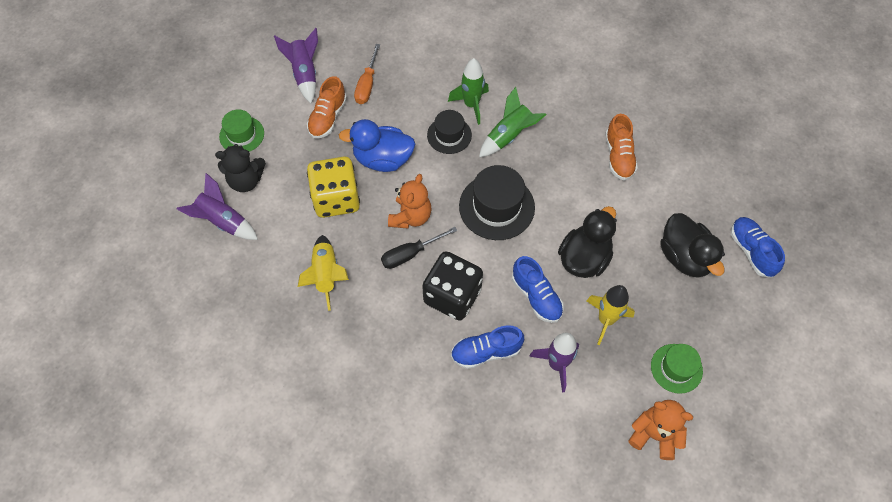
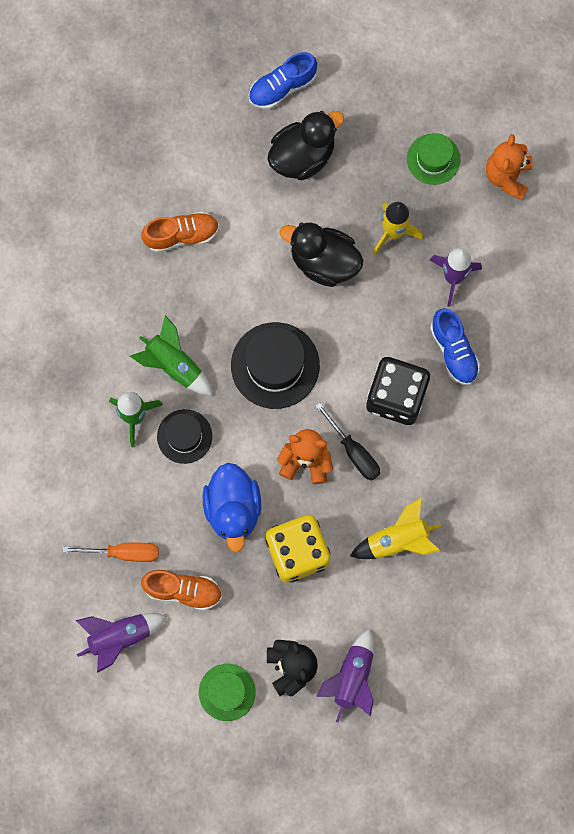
camera: 100 degrees left, 15 degrees up
(536, 296) = (379, 307): blue shoe -> none

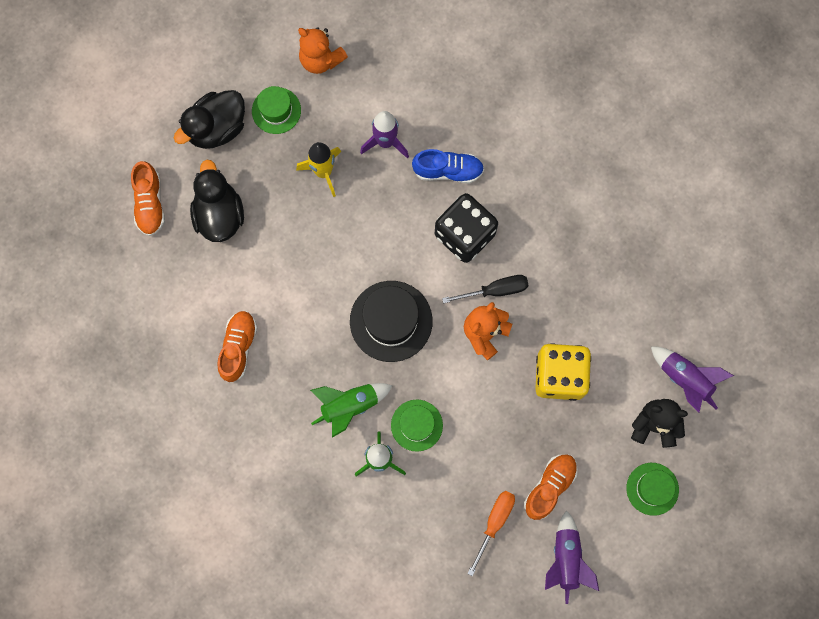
camera: 65 degrees left, 0 degrees up
(184, 436) = (416, 425): black hat -> green hat
(233, 509) = (498, 413): blue duck -> none
(282, 87) = (150, 203): blue shoe -> orange shoe
(324, 262) = (320, 240): black duck -> black duck (217, 128)
(398, 540) = (586, 289): yellow rocket -> none

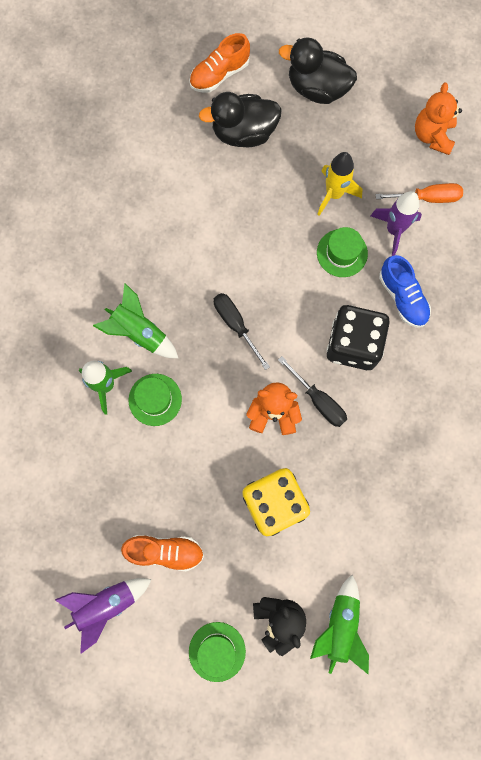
camera: 60 degrees right, 0 degrees up
(219, 215) = (243, 133): black duck -> black duck turned 150 degrees counterclockwise
(238, 347) = (138, 213): orange shoe -> none
(276, 110) = (363, 126): green hat -> green hat (342, 253)
(391, 321) = (235, 325): black hat -> black screwdriver
(494, 523) = (104, 518): orange screwdriver -> orange screwdriver (427, 198)
(685, 379) = (340, 625): purple rocket -> green rocket

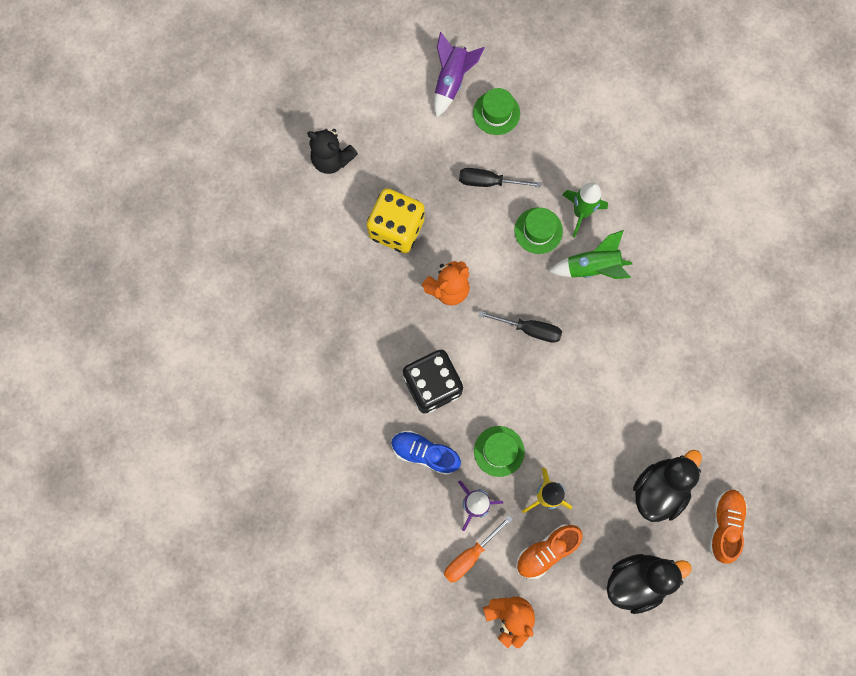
camera: 140 degrees right, 0 degrees up
(165, 551) = (442, 141): orange shoe -> orange shoe (546, 551)
(217, 651) = (356, 110): green hat -> green hat (496, 113)
(318, 400) = (424, 323): black screwdriver -> black screwdriver (488, 182)
(340, 625) = (289, 187): green rocket -> none

